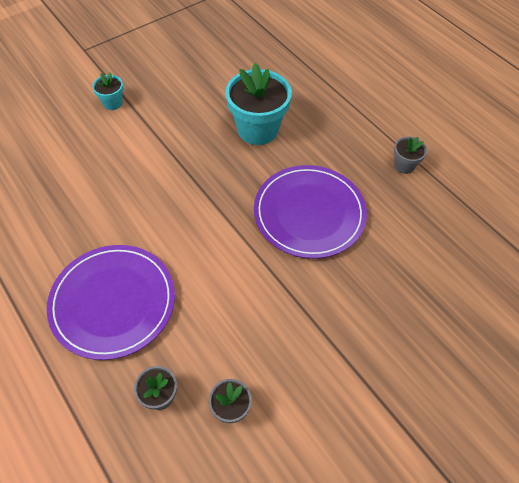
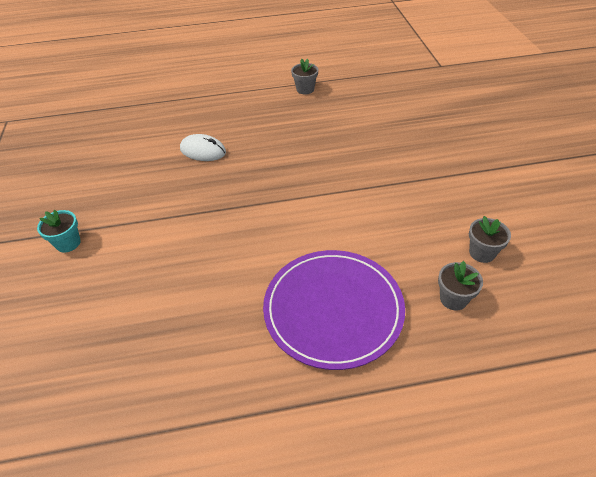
camera: 60 degrees left, 10 degrees down
(257, 129) = (203, 151): turquoise flower pot -> white mouse
(309, 213) = (316, 149): purple plate -> none

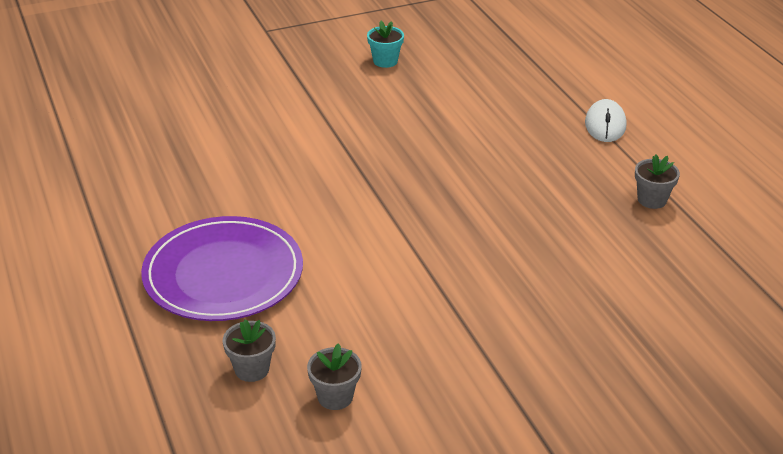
camera: 75 degrees right, 10 degrees down
(68, 243) = (284, 86): turquoise flower pot -> turquoise flower pot (385, 61)
(203, 151) = (463, 136): white mouse -> white mouse (605, 125)

